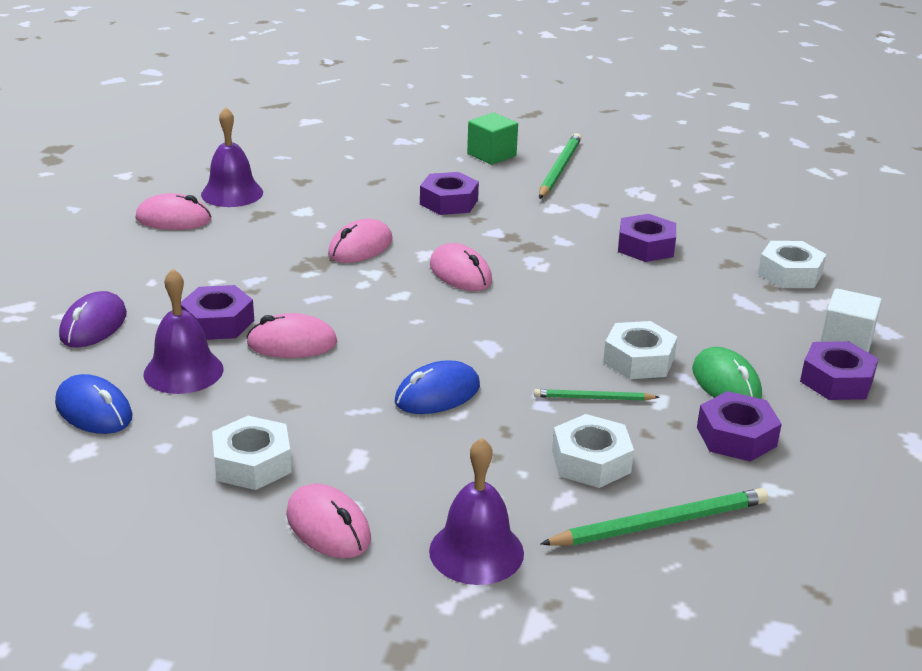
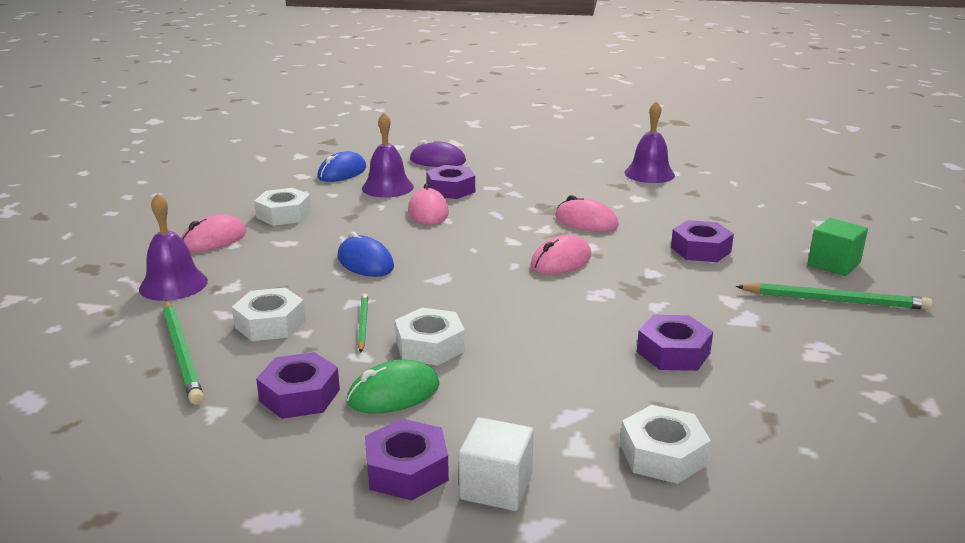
camera: 85 degrees right, 5 degrees down
(173, 219) = (593, 162): pink mouse -> none

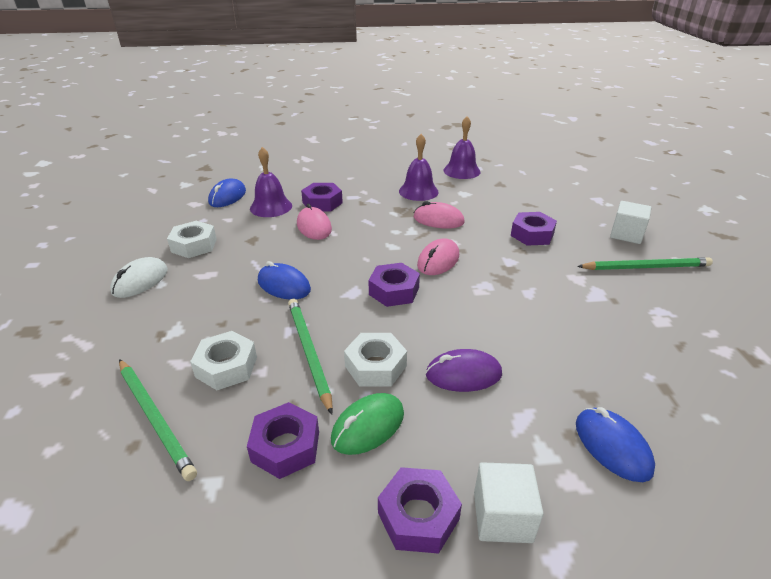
camera: 15 degrees left, 10 degrees up
(173, 284) = (119, 337): purple bell -> purple bell (418, 191)
(214, 240) = (140, 281): pink mouse -> white mouse
(363, 324) = (309, 352): green pencil -> green pencil, size x1.73
(437, 161) = (300, 177): purple mouse -> purple mouse (463, 374)
(662, 454) = (612, 446): white nut -> blue mouse
(673, 352) = (564, 337): purple nut -> purple nut (394, 291)
(833, 264) = (626, 234): green cube -> white cube

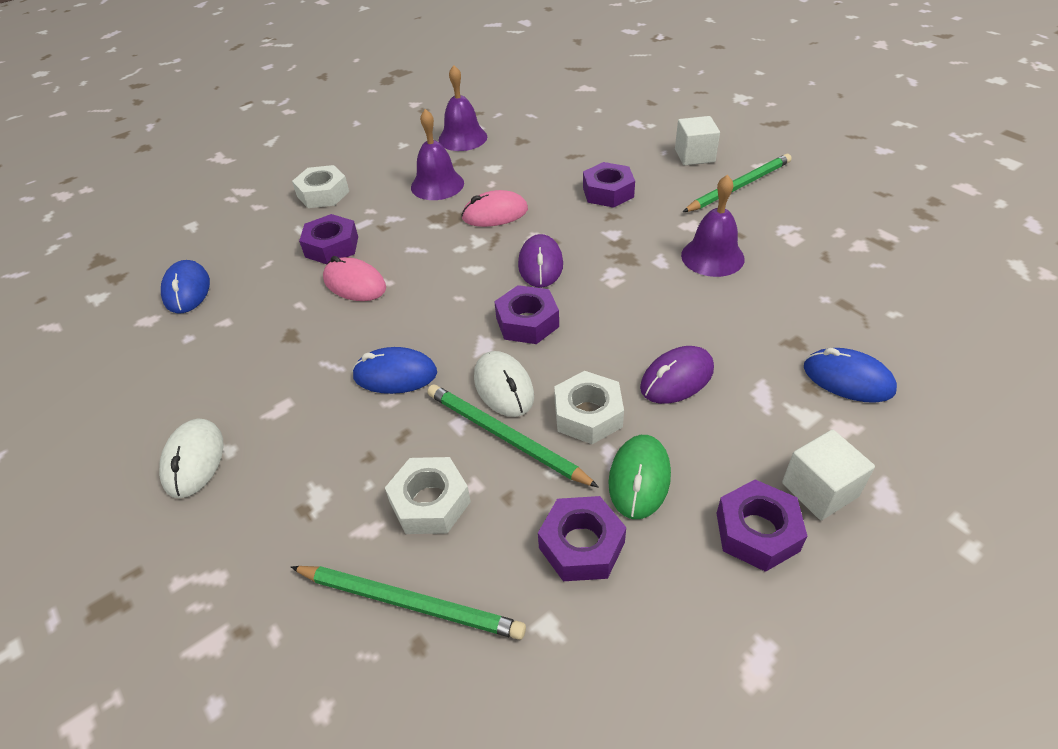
camera: 30 degrees left, 10 degrees up
(194, 245) = (216, 378): white nut -> white nut (323, 194)
(271, 207) = (267, 280): purple bell -> purple bell (712, 257)
(339, 322) = (503, 387): none -> white mouse
(438, 260) = (540, 265): pink mouse -> purple mouse

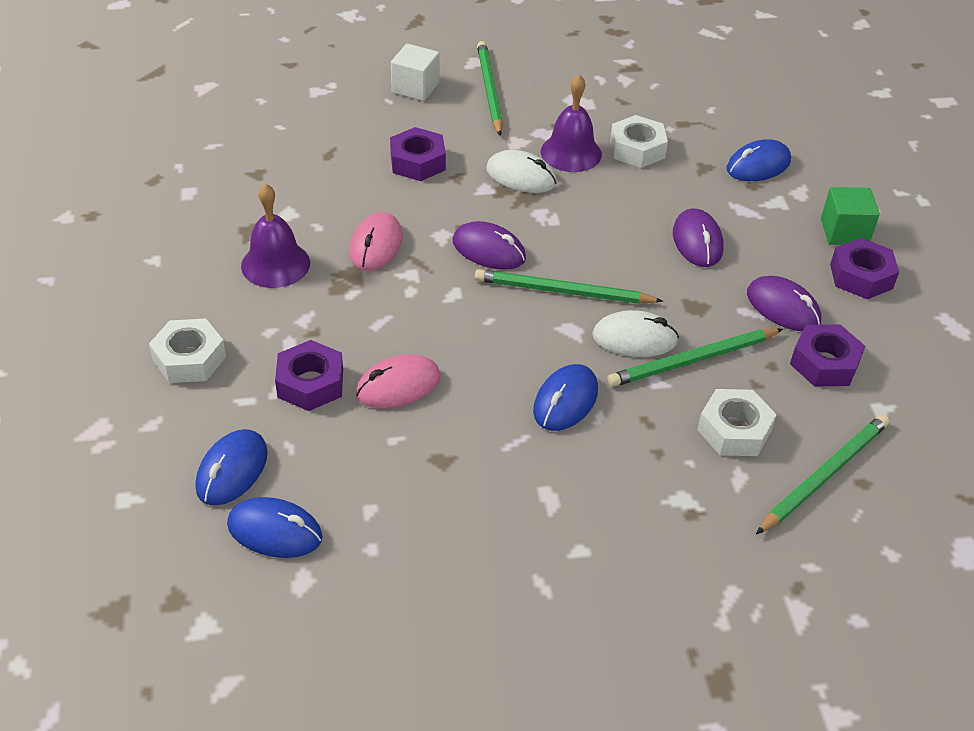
camera: 65 degrees left, 0 degrees up
(194, 460) = (577, 581): white mouse -> white mouse (521, 176)
(233, 251) = (232, 470): none -> blue mouse
(462, 138) = (199, 210): purple bell -> none
(527, 322) = (563, 291): purple nut -> green pencil
(588, 415) = (701, 305): white nut -> white nut (637, 149)
(639, 479) = (783, 308): green mouse -> purple mouse
(819, 490) = (844, 232): white cube -> green cube

